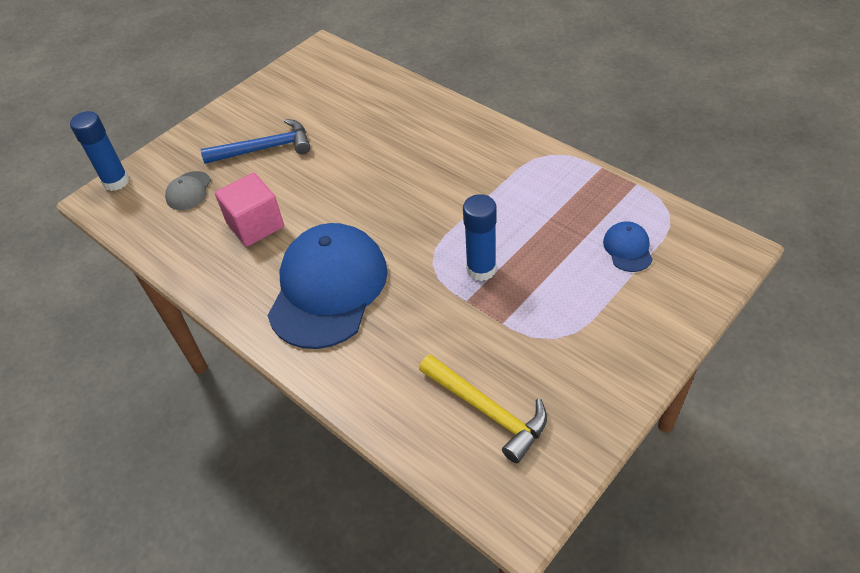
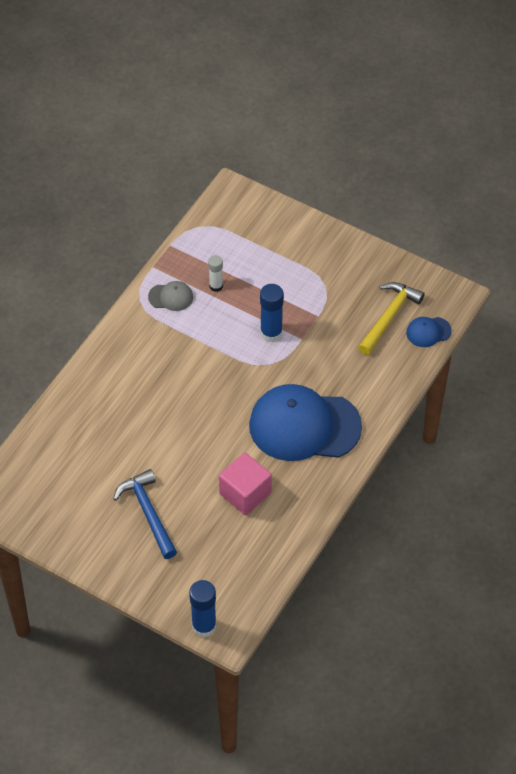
camera: 105 degrees left, 5 degrees up
(188, 191) = (210, 559): grey cap -> grey cap (171, 297)
(565, 221) = (216, 286): none -> white glue stick
(628, 248) = (239, 249): blue cap -> blue cap (428, 332)

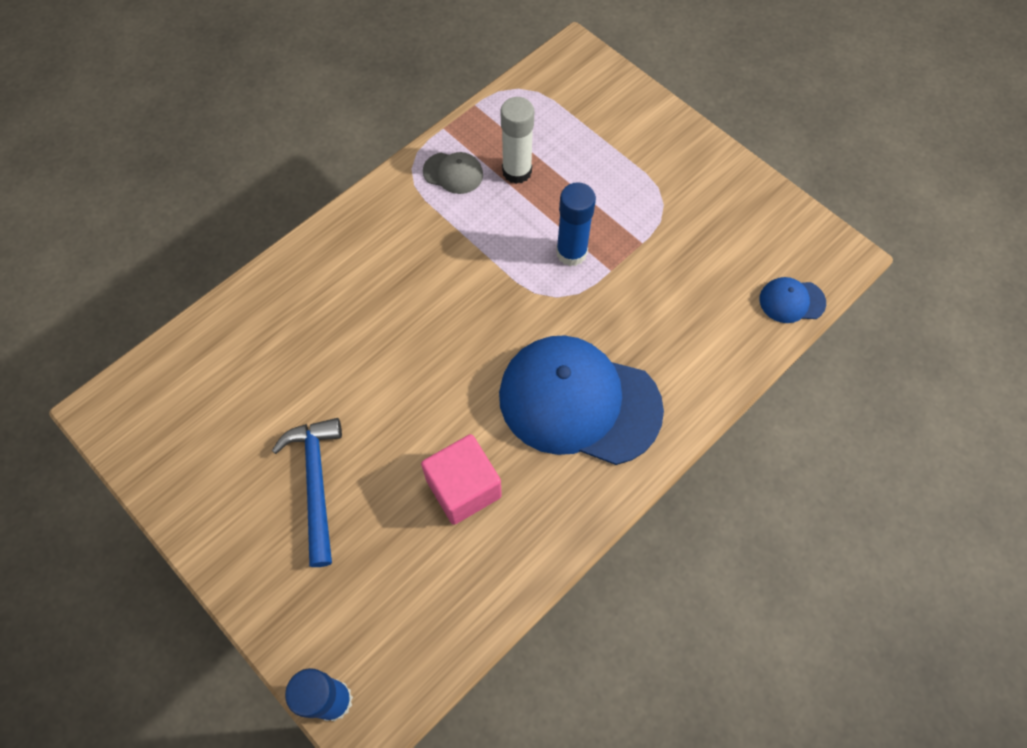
camera: 15 degrees right, 10 degrees up
(216, 286) = (517, 171): white glue stick -> white glue stick, size x1.59
(389, 317) = (740, 266): yellow hammer -> none

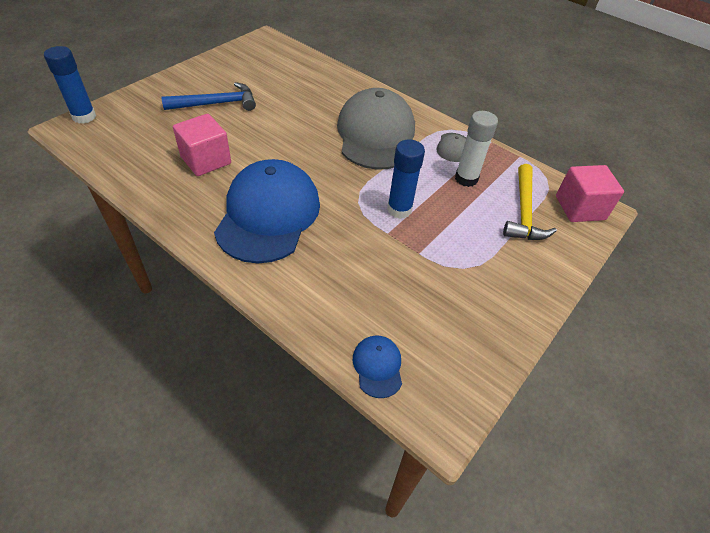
camera: 80 degrees right, 15 degrees down
(418, 261) = (376, 135): none -> grey cap
(571, 71) = (580, 208): none -> pink cube
(577, 126) = (524, 212): none -> yellow hammer

